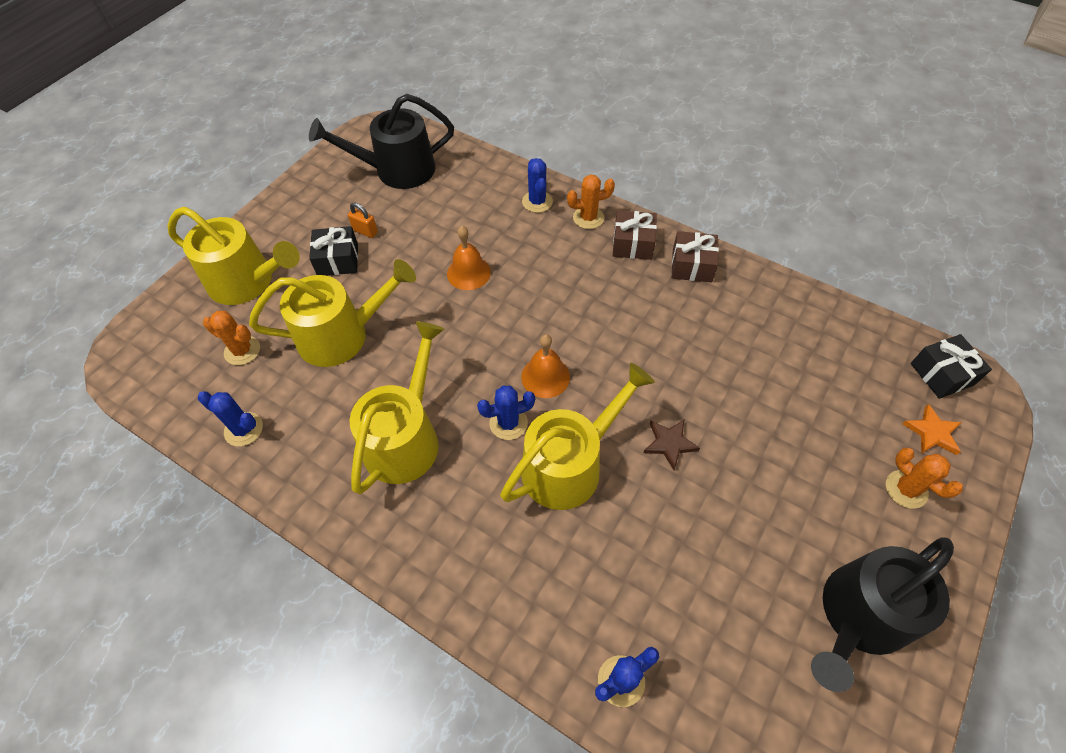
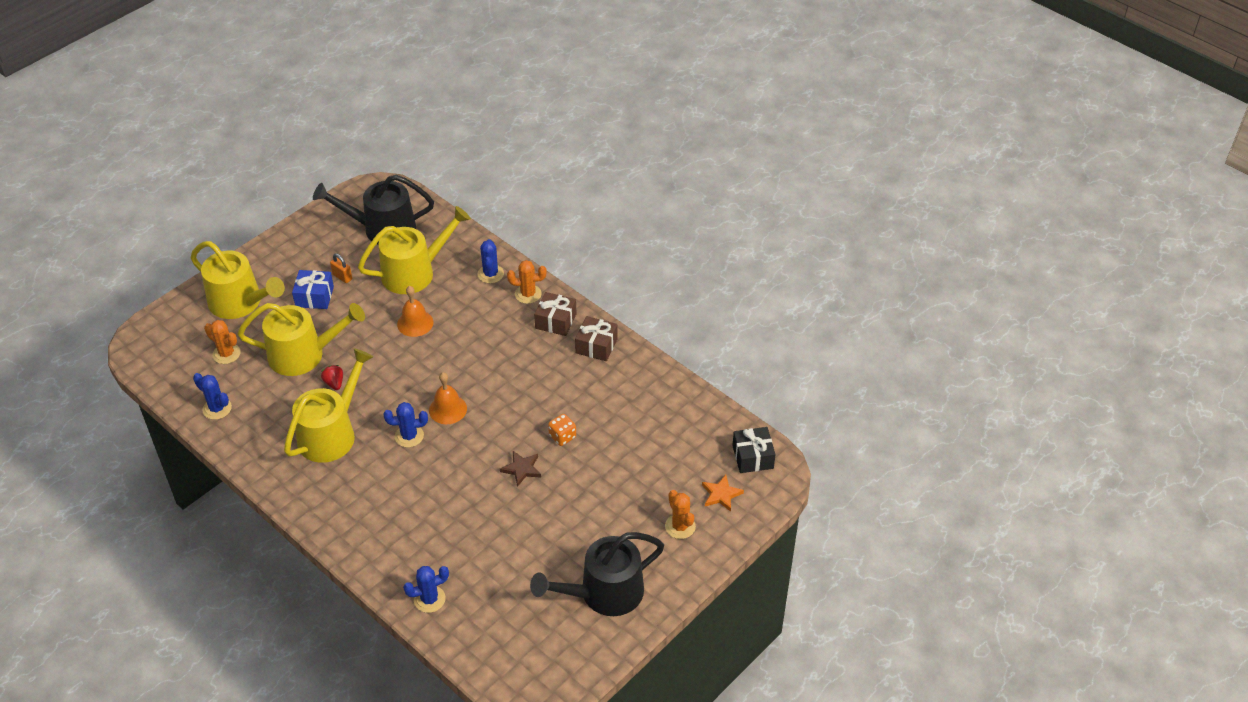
camera: 10 degrees right, 10 degrees down
(338, 260) = (314, 297): black gift -> blue gift
(391, 367) = (334, 383): none -> red strawberry
(569, 465) = (443, 470): yellow watering can -> yellow watering can (414, 272)
(701, 388) = (562, 436): none -> orange dice

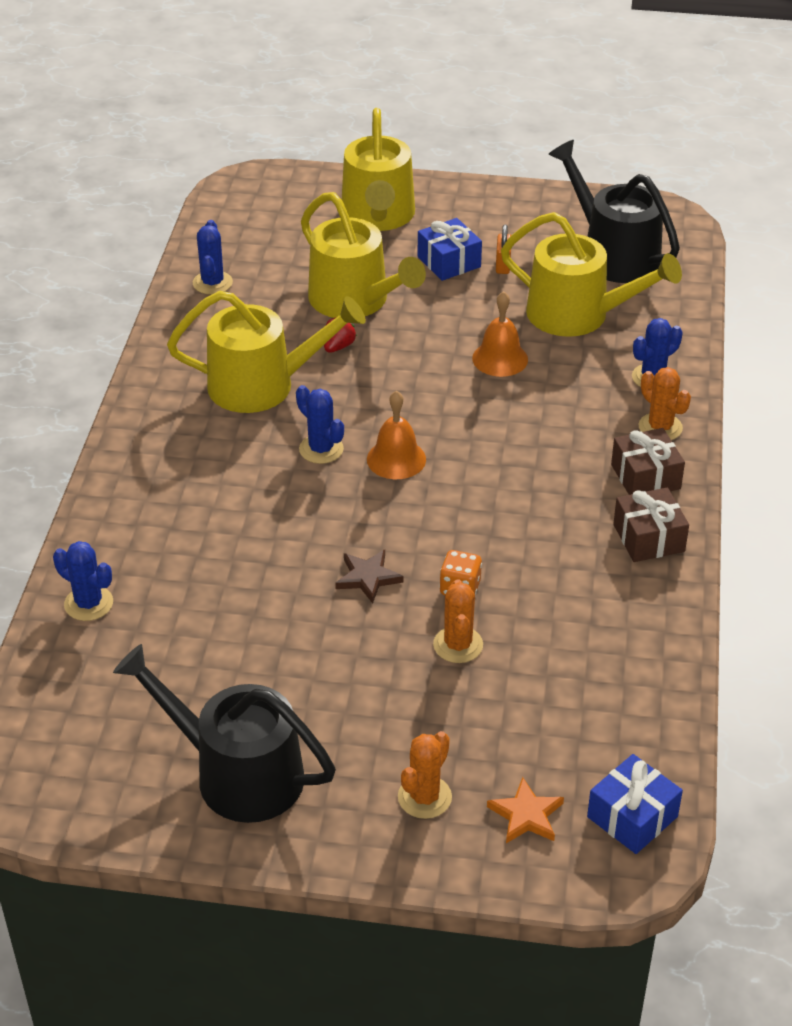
camera: 55 degrees right, 5 degrees down
(226, 354) = (295, 247): orange cactus -> orange cactus (458, 645)
(753, 457) = (632, 817): black gift -> blue gift

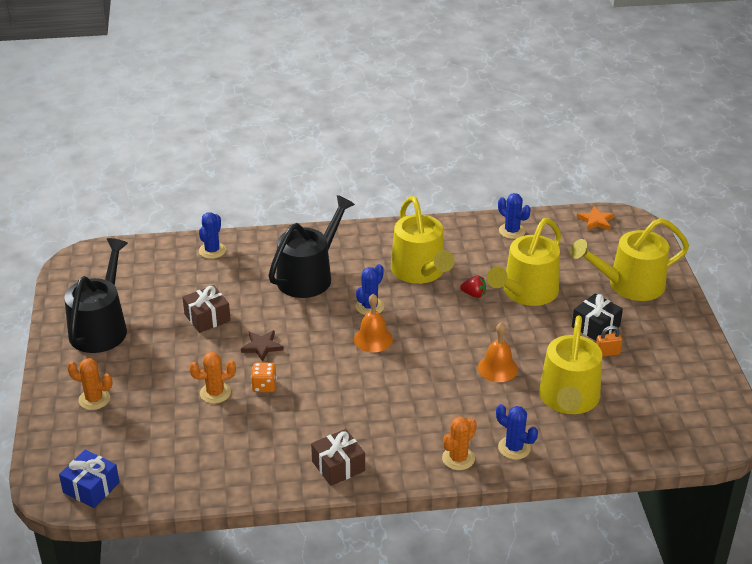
camera: 75 degrees right, 5 degrees down
(212, 283) = (512, 231): blue cactus -> blue cactus turned 60 degrees clockwise
(449, 262) = (595, 326): blue gift -> black gift
(526, 815) = (86, 442): orange star -> orange star (596, 221)
(614, 254) = (656, 408): black watering can -> black watering can (309, 276)
(645, 477) = (401, 457): brown gift -> brown gift (207, 317)

